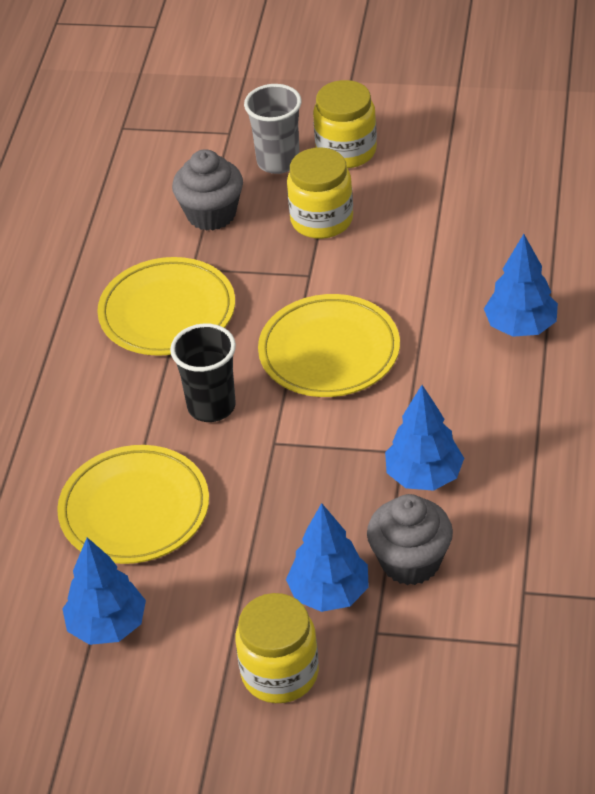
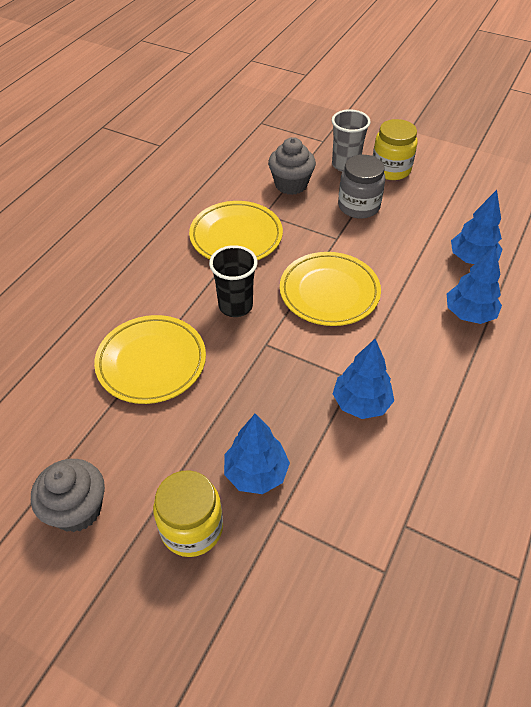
camera: 15 degrees right, 5 degrees up
(107, 625) = (91, 443): blue tree -> blue tree (472, 259)
(321, 220) = (358, 206): yellow jar -> grey jar
(410, 562) = (326, 468): grey cupcake -> grey cupcake (77, 509)

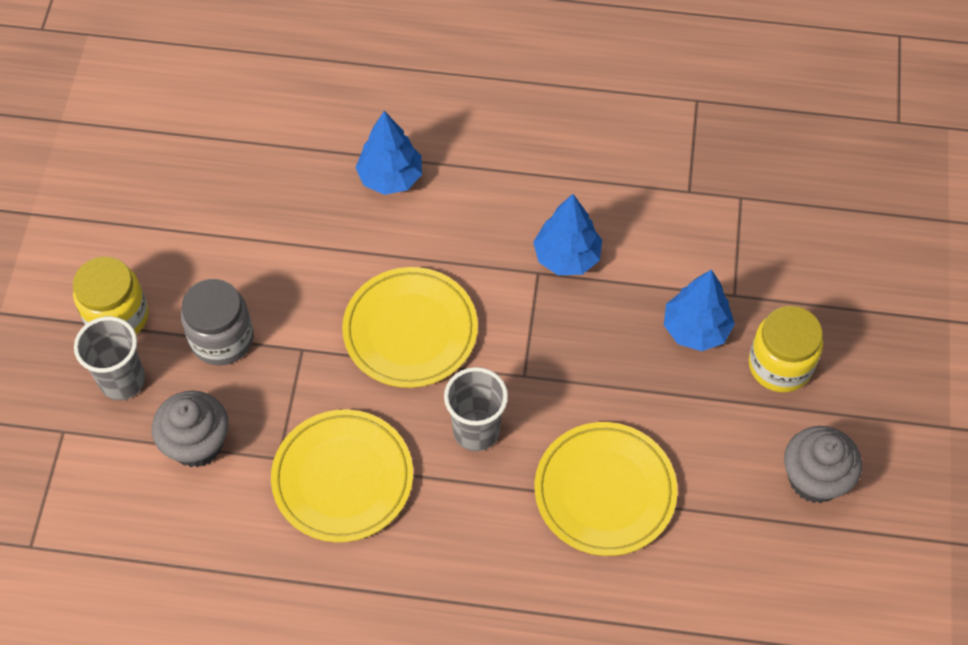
camera: 110 degrees left, 10 degrees up
(235, 306) = (476, 431): black cup -> grey cup
(472, 259) = (290, 187): blue tree -> none

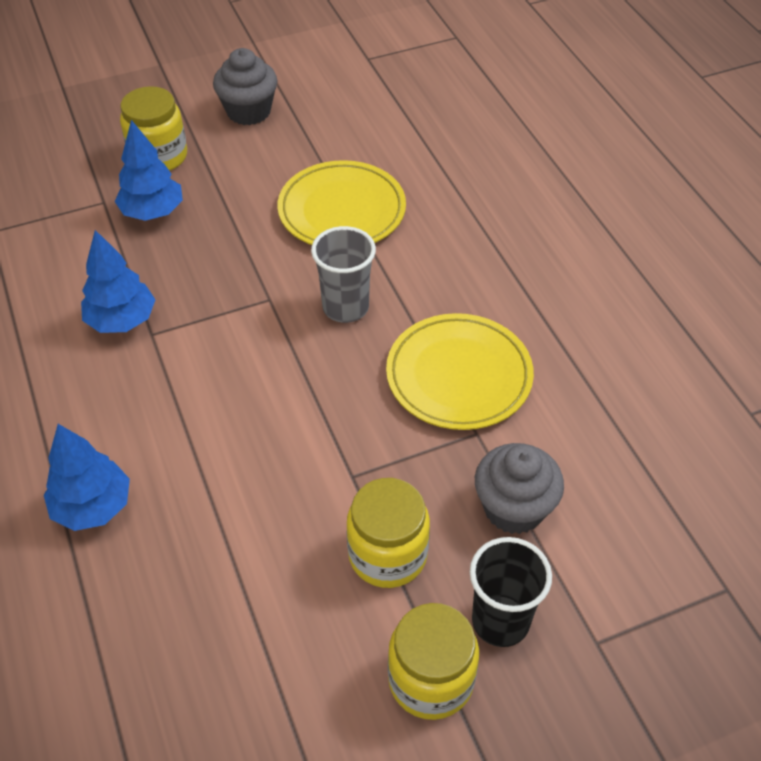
camera: 120 degrees left, 10 degrees down
(122, 381) = (500, 621): grey cup -> black cup
(222, 338) = (387, 554): grey jar -> yellow jar
(410, 331) = (275, 399): yellow plate -> none

